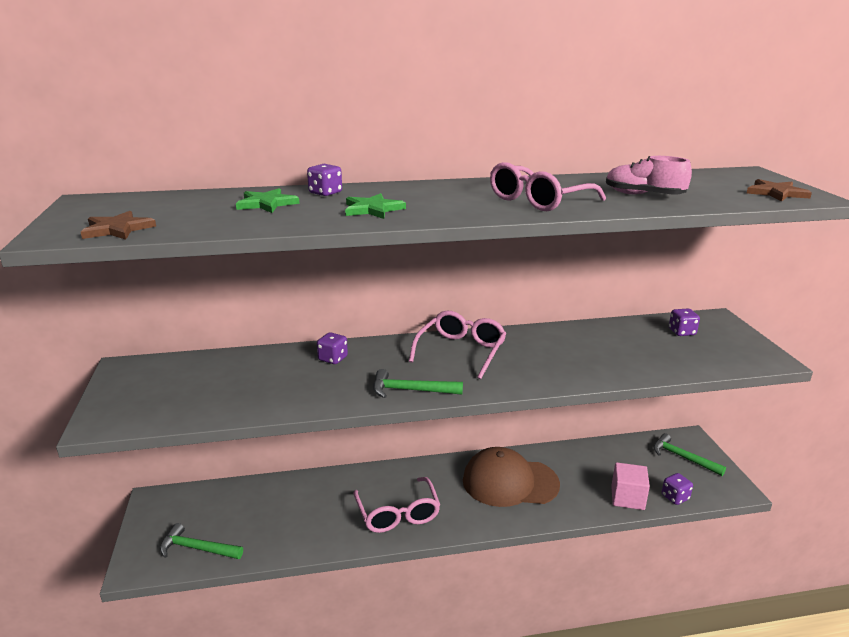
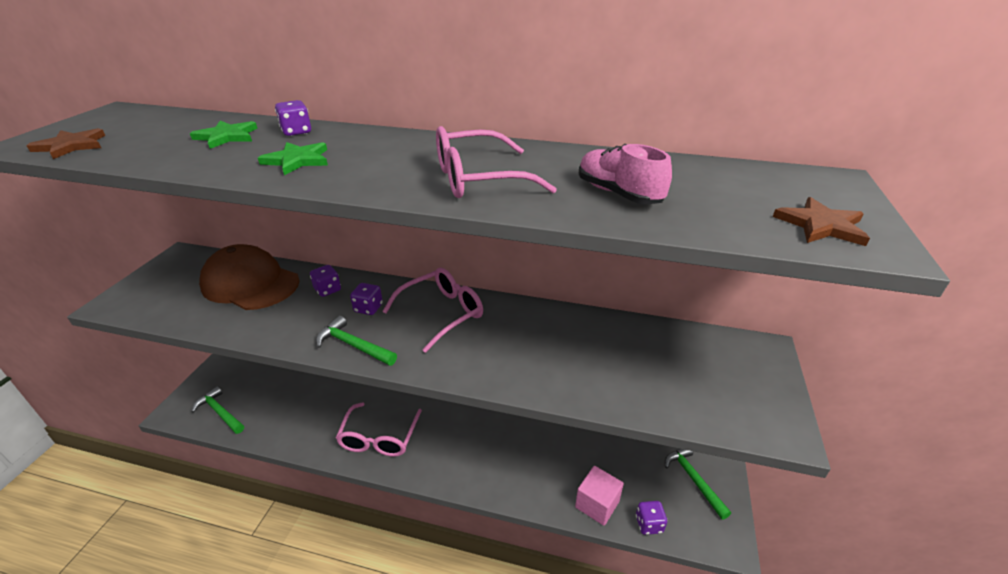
camera: 25 degrees right, 10 degrees up
(510, 482) = (496, 442): brown cap -> brown cap (250, 283)
(682, 332) = (700, 356): purple dice -> purple dice (368, 308)

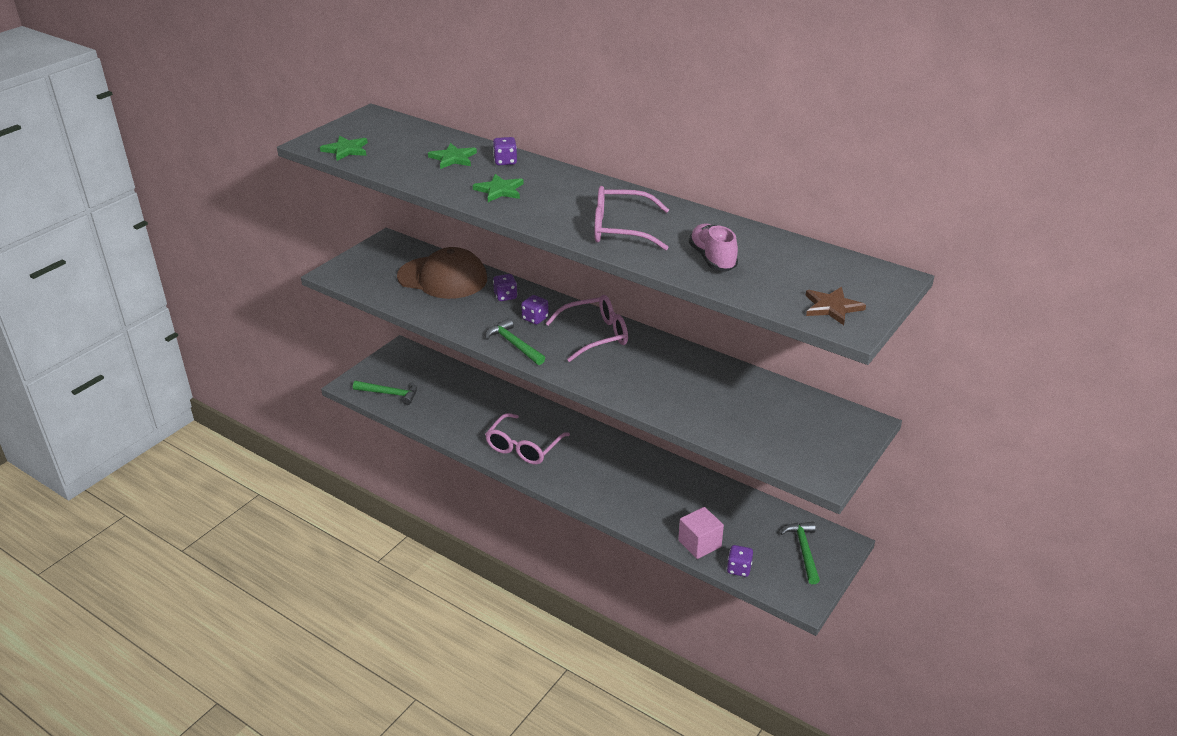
camera: 20 degrees right, 0 degrees up
(71, 146) = (346, 150): brown star -> green star
(220, 412) = (390, 394): green hammer -> green hammer turned 135 degrees clockwise
(250, 283) = (442, 278): brown cap -> brown cap turned 150 degrees clockwise

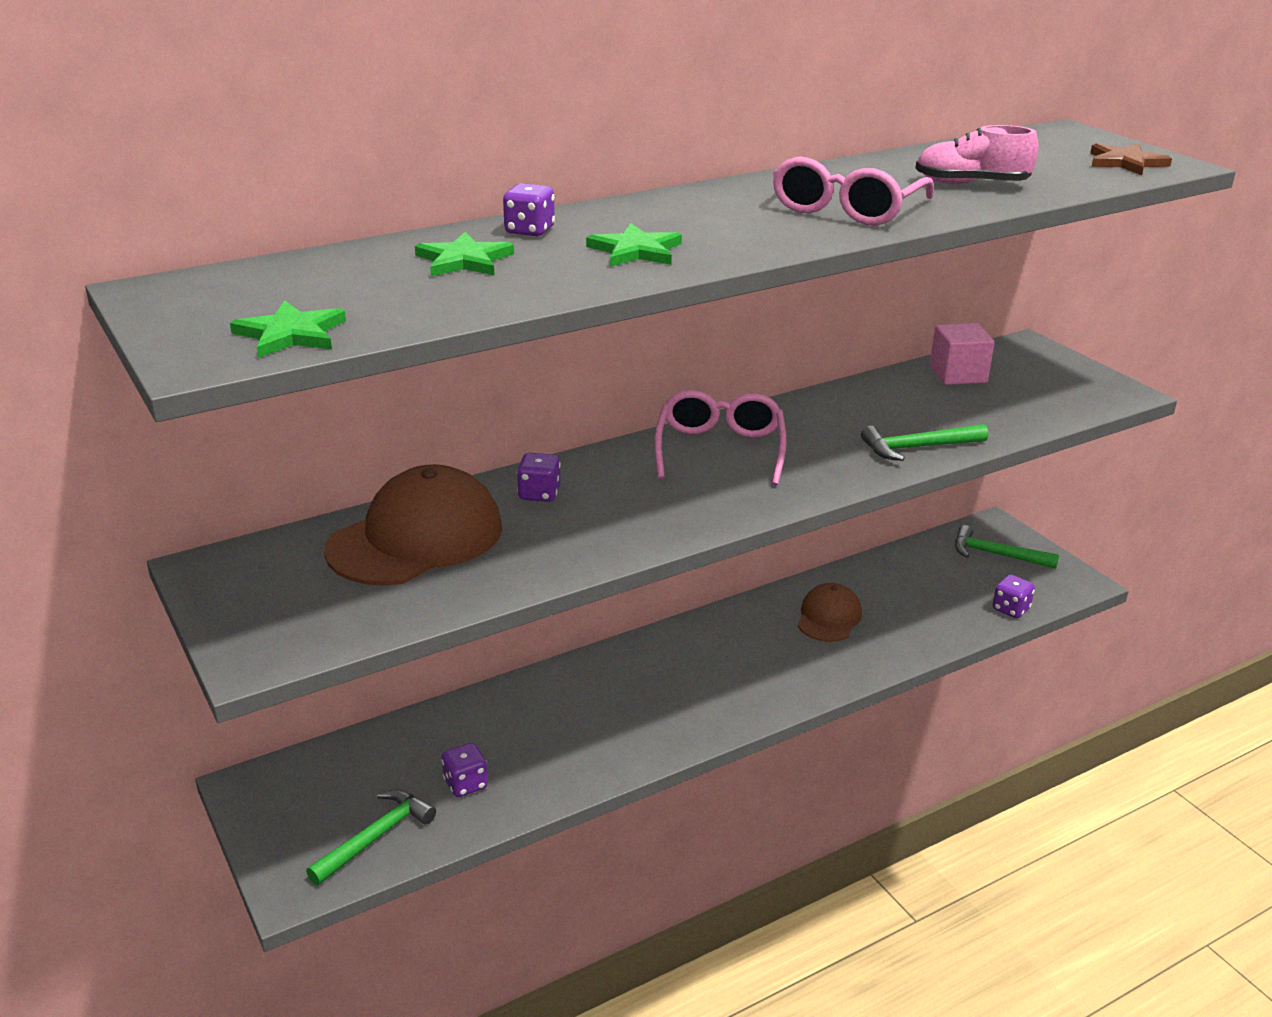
camera: 65 degrees left, 5 degrees down
(514, 344) = (691, 519): green hammer -> green hammer (917, 447)
(524, 447) = (652, 716): pink glasses -> none
(535, 318) = (631, 484): purple dice -> purple dice (465, 784)
(663, 489) = (829, 617): none -> brown cap
(699, 544) = (952, 623): pink cube -> pink cube (958, 374)

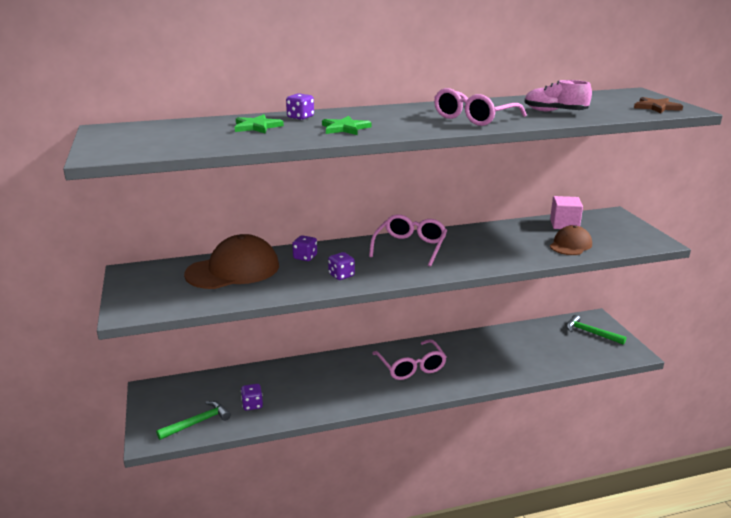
camera: 15 degrees right, 5 degrees down
(291, 334) = (148, 149): green star -> none
(723, 663) = (411, 367): none -> pink glasses
(829, 617) = (479, 352): brown cap -> brown cap (570, 245)
(917, 447) = (520, 257): green hammer -> none
(1010, 609) = (587, 362): purple dice -> purple dice (341, 275)

